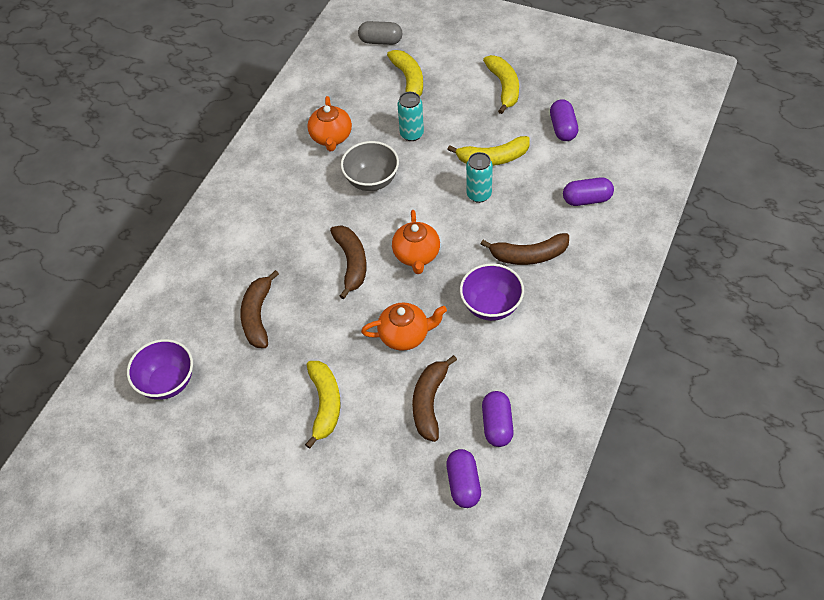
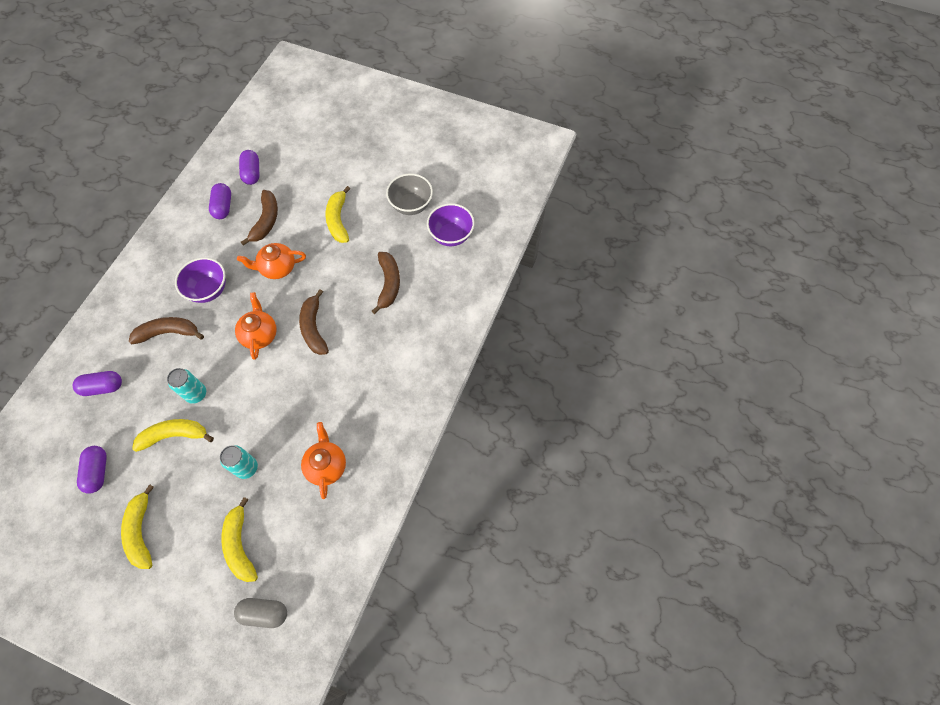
camera: 175 degrees right, 10 degrees up
(371, 180) = (291, 412): grey bowl -> grey bowl (411, 205)

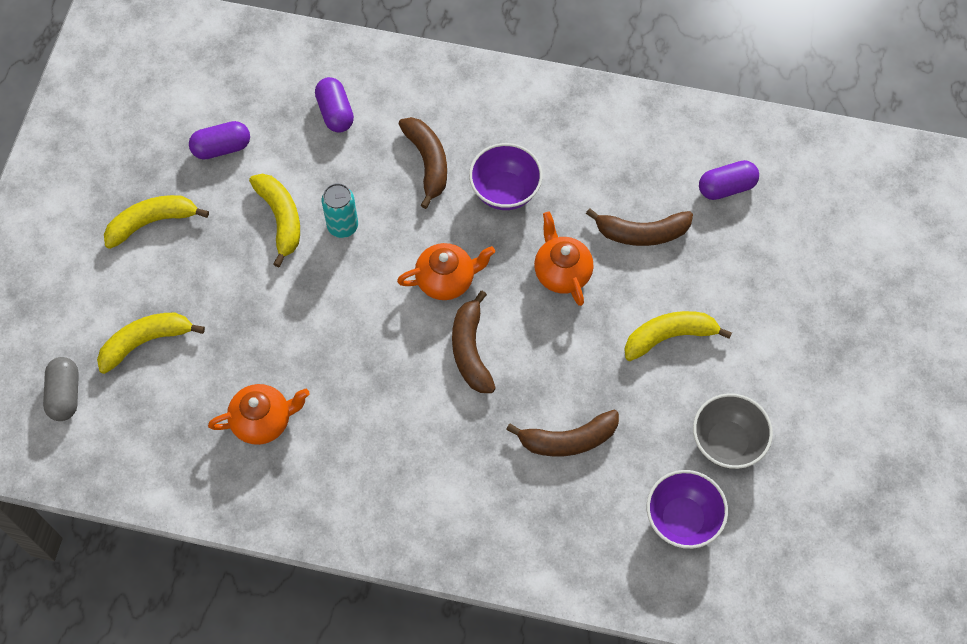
camera: 80 degrees right, 0 degrees up
(223, 207) = (653, 166): purple capsule -> none
(247, 468) = (247, 320): turquoise can -> none
(314, 328) = (471, 350): brown banana -> brown banana turned 75 degrees counterclockwise

